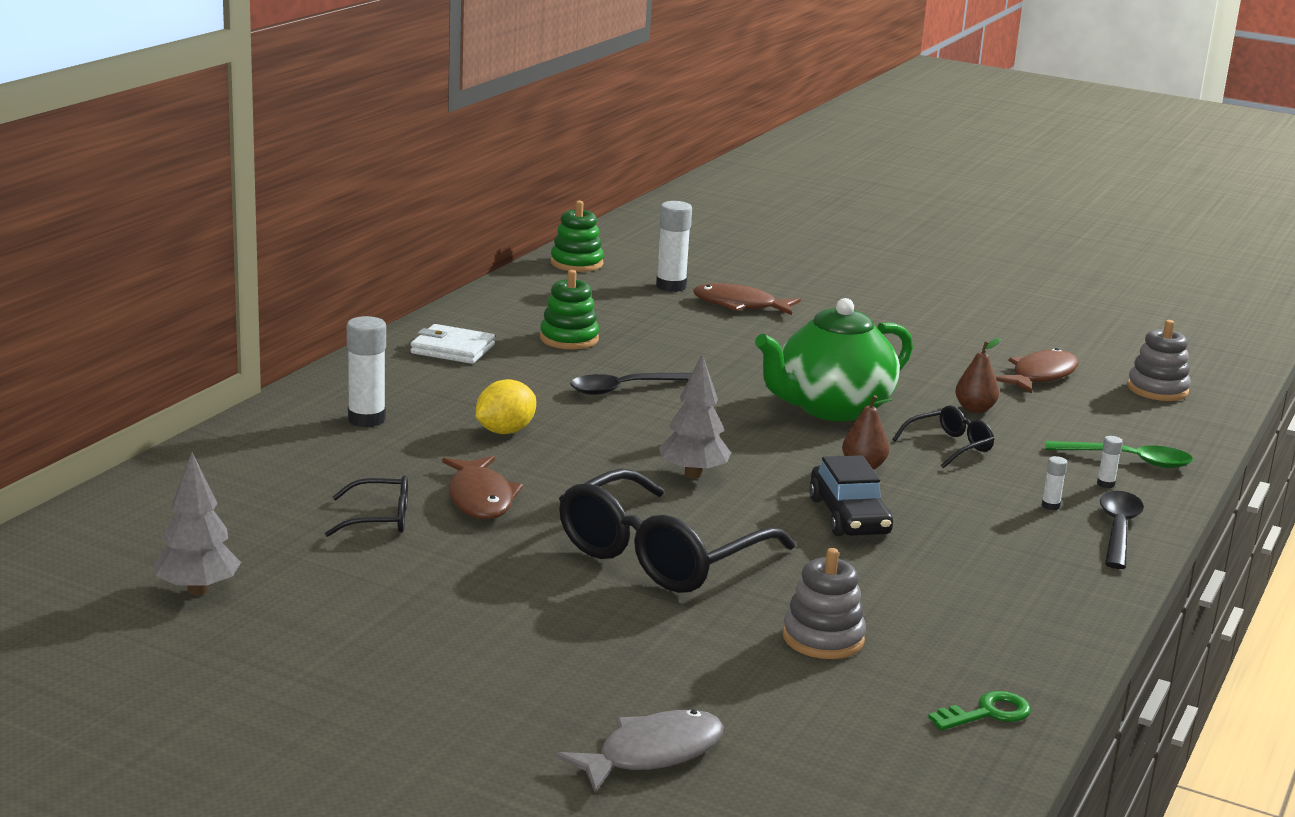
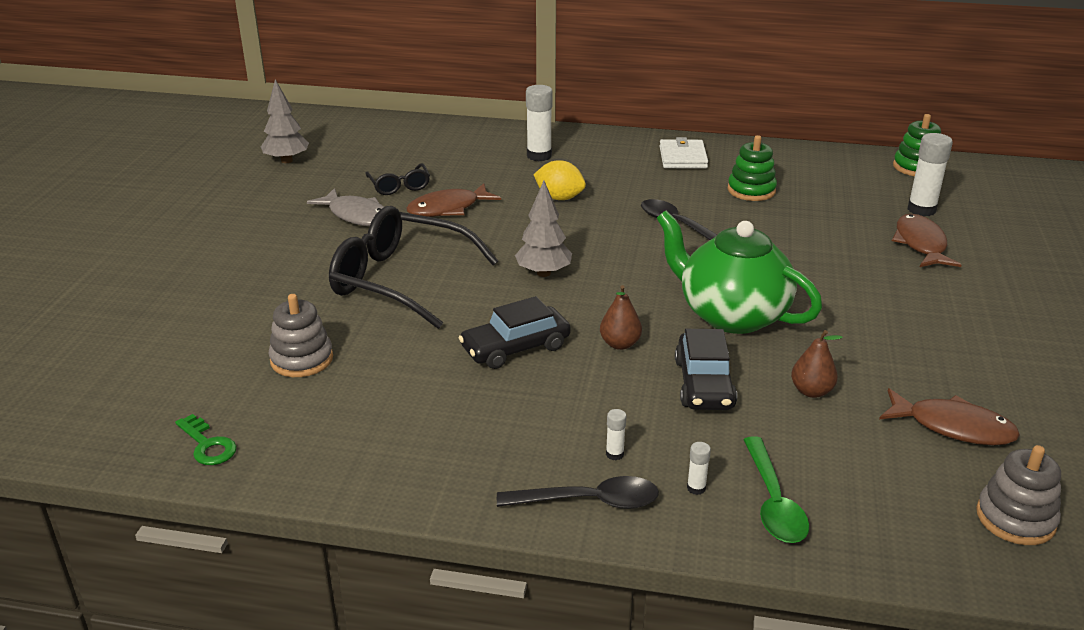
camera: 75 degrees right, 10 degrees up
(652, 754) = (132, 316): grey fish -> grey fish (357, 215)
(949, 447) = (703, 384): black glasses -> black car

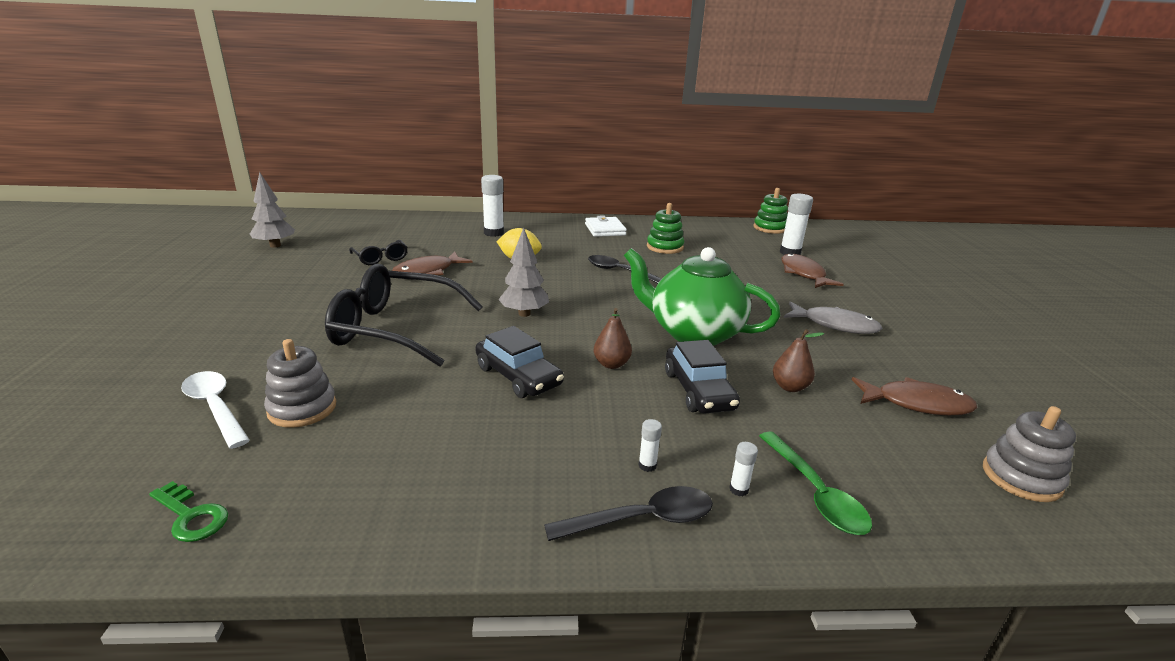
camera: 15 degrees left, 5 degrees down
(226, 350) = (215, 407): none -> white spoon
(357, 215) = (345, 281): grey fish -> grey fish (835, 325)
(515, 347) = (518, 376): black car -> black car turned 90 degrees counterclockwise

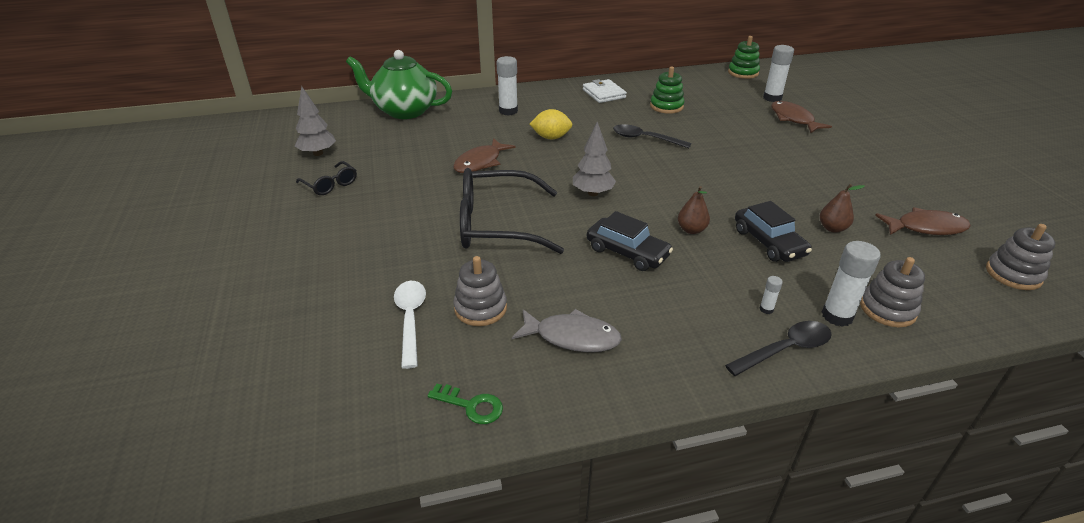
camera: 10 degrees left, 10 degrees up
(215, 407) = (410, 319): white spoon -> white spoon turned 45 degrees clockwise
(380, 258) = (427, 154): black glasses -> black glasses (330, 184)
(693, 333) = (737, 191): green teapot -> green teapot (404, 111)
(738, 489) = (837, 316): white glue stick -> white glue stick, size x2.14
(815, 493) = (887, 309): green spoon -> grey stacking toy
(835, 325) = (840, 166): grey fish -> grey fish (572, 337)

